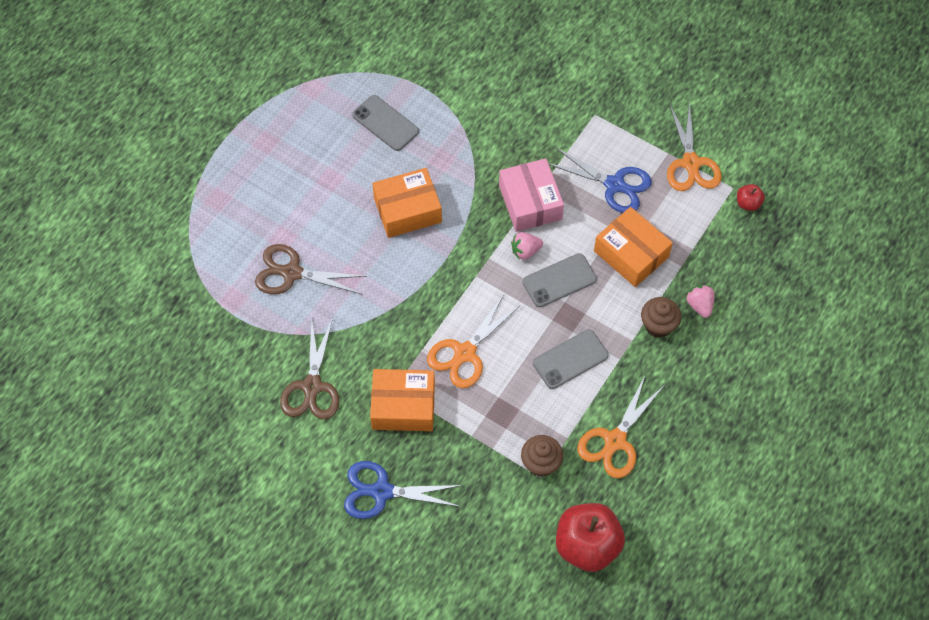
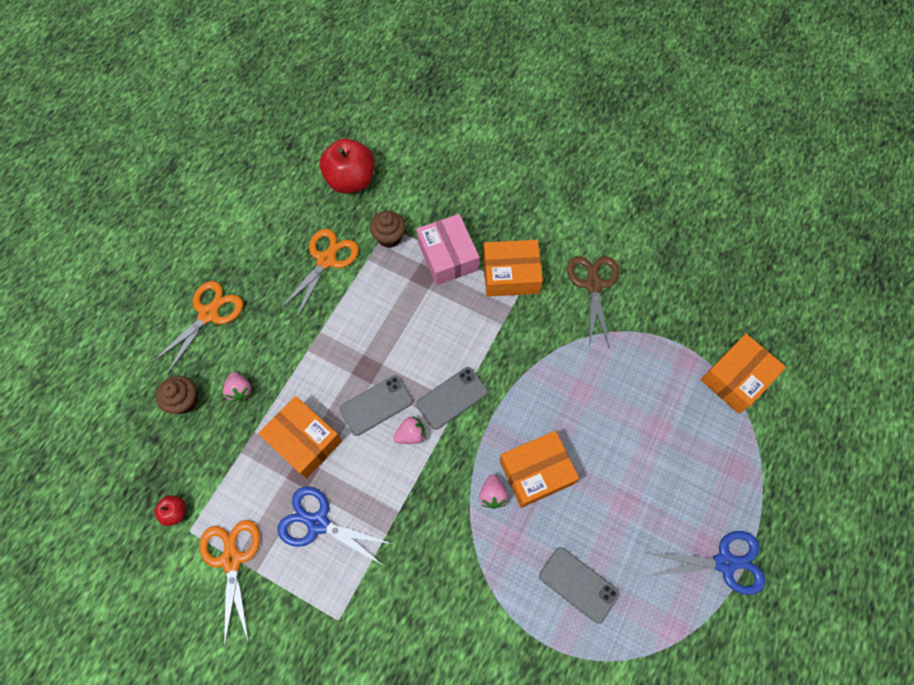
camera: 175 degrees right, 5 degrees up
(188, 277) = (736, 378): none -> orange box
(291, 273) = (638, 391): brown scissors -> none
(381, 491) = (518, 206): blue scissors -> blue scissors (725, 562)
(451, 195) = (492, 494): none -> pink strawberry
(465, 353) = (462, 325): orange scissors -> orange scissors (209, 314)
(530, 202) = (408, 493): pink box -> pink box (448, 256)
(570, 359) = (365, 327): grey phone -> grey phone (452, 398)
(658, 325) = (282, 367): brown cupcake -> brown cupcake (184, 401)

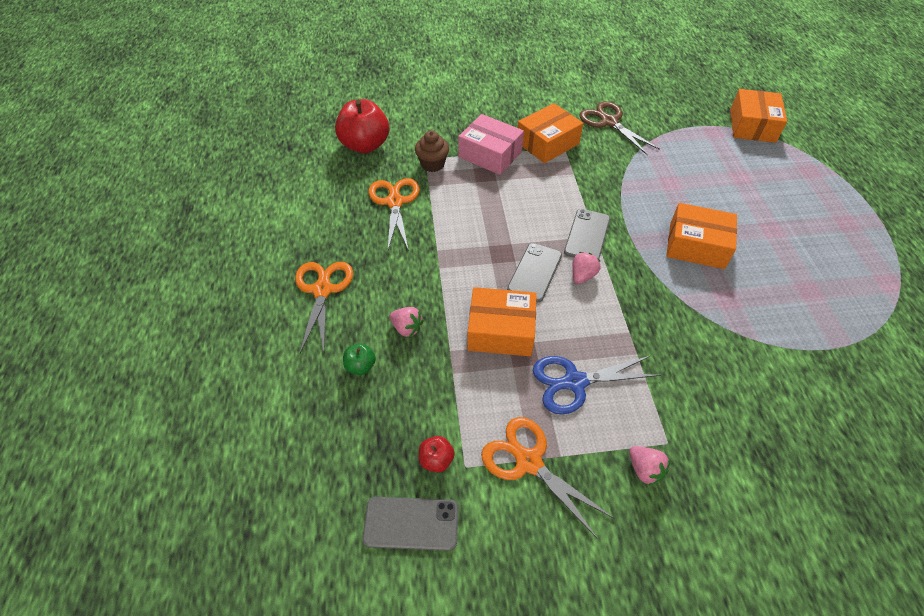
camera: 35 degrees left, 15 degrees down
(184, 401) = (360, 366): brown cupcake -> green apple
(492, 494) = (683, 277): pink strawberry -> pink strawberry (644, 470)
(536, 472) = (696, 245): orange box -> orange box turned 75 degrees clockwise
(578, 584) = (803, 295): grey phone -> grey phone (411, 523)
(725, 562) = (868, 225): blue scissors -> none

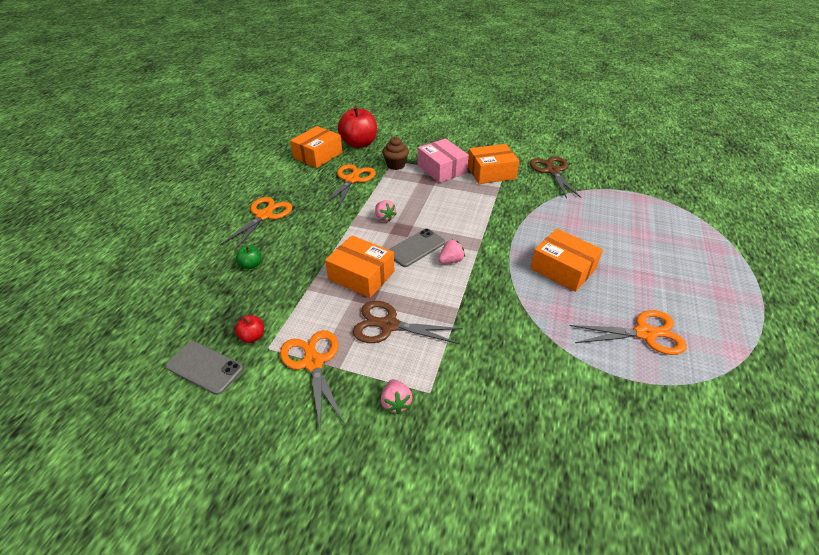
camera: 25 degrees right, 10 degrees down
(407, 328) = (299, 253): pink strawberry -> pink strawberry (384, 218)
(574, 382) = (388, 325): blue scissors -> brown scissors
(587, 235) = (475, 237): grey phone -> none
(752, 126) = (680, 202): orange box -> orange box (318, 155)
(810, 293) = (645, 333): none -> orange scissors

